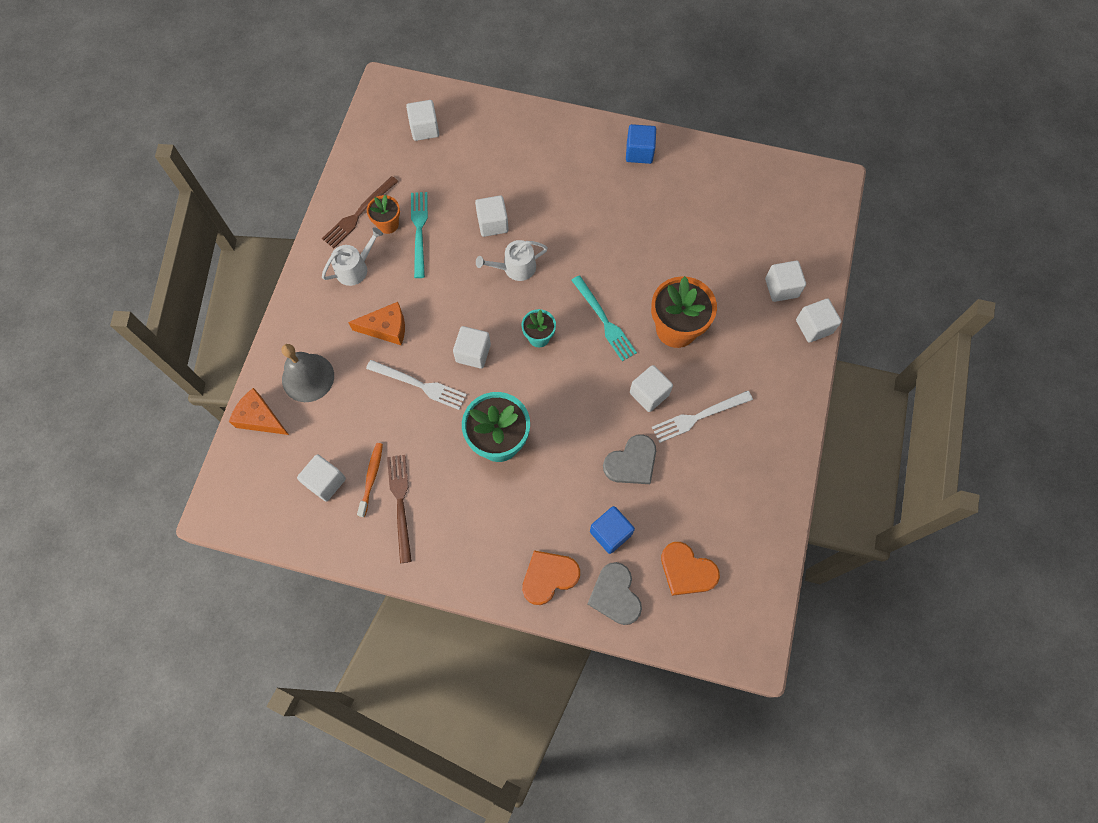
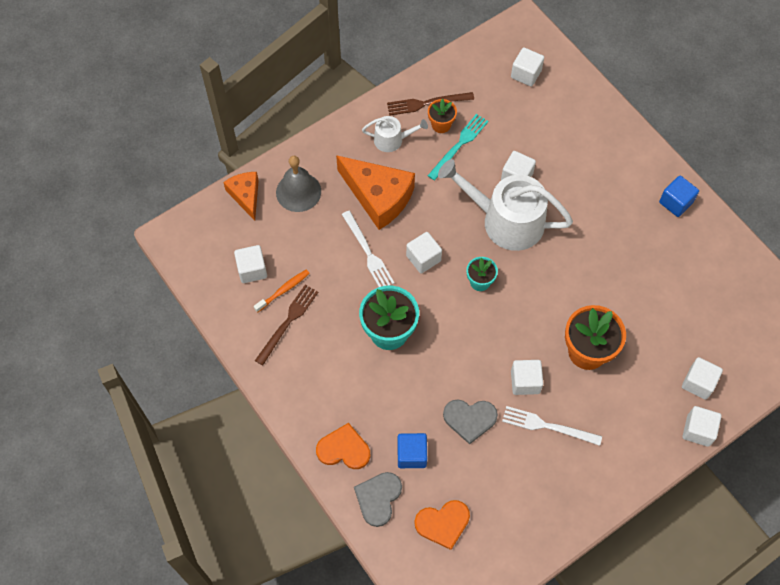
camera: 40 degrees right, 5 degrees down
(386, 328) = (378, 197): orange cheese -> orange cheese, size x1.72
(515, 268) = (505, 220): white watering can -> white watering can, size x2.04
(604, 320) = (538, 305): turquoise fork -> none
(687, 570) = (443, 523): orange heart -> orange heart turned 90 degrees counterclockwise

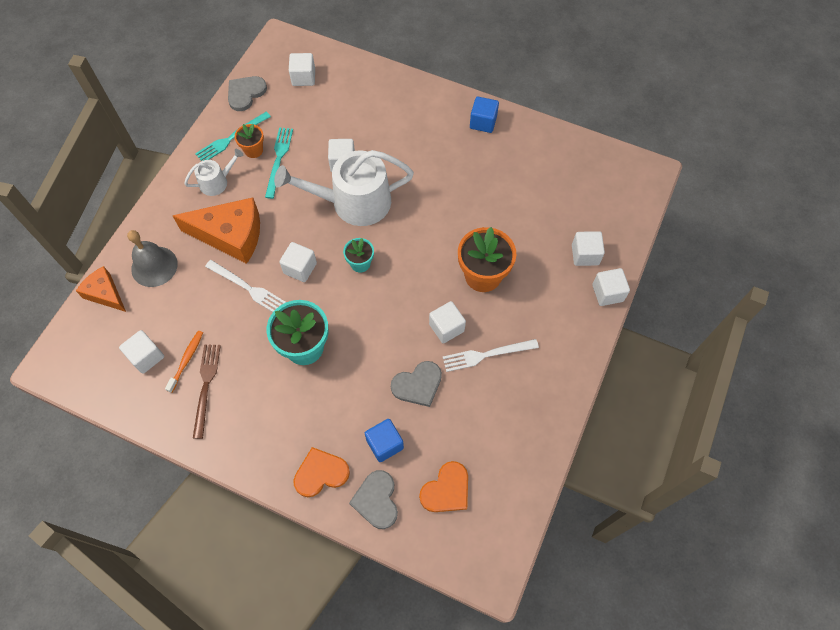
camera: 30 degrees left, 0 degrees up
(427, 103) = (231, 138): brown fork -> turquoise fork
(463, 65) = (245, 93): none -> grey heart

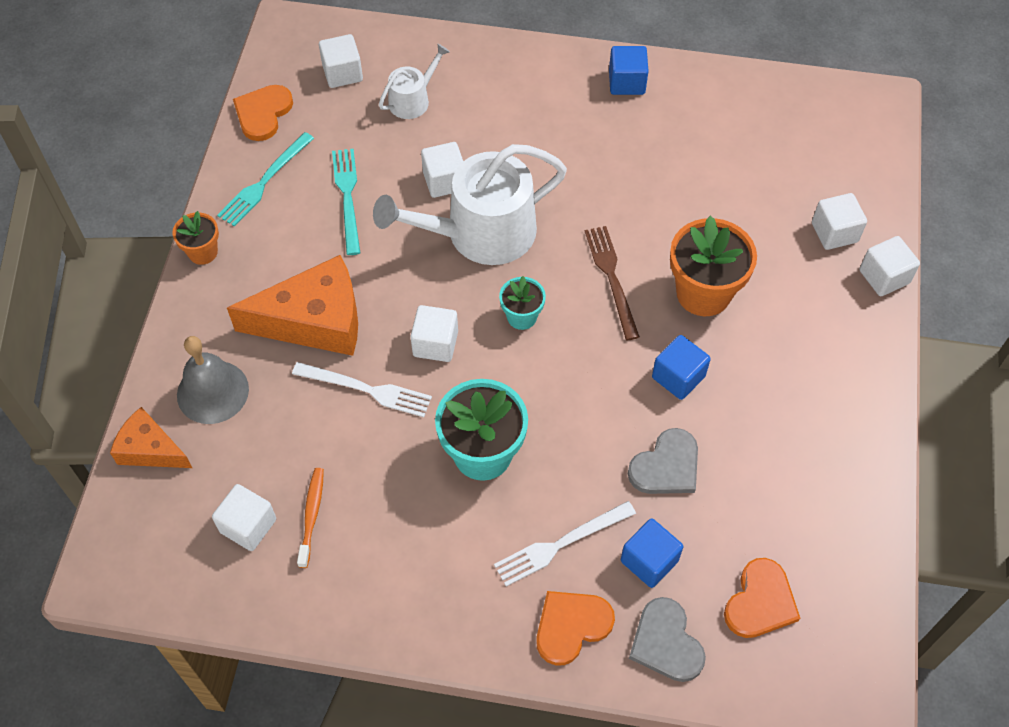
camera: 15 degrees left, 5 degrees down
(206, 386) = (355, 546): brown fork -> brown fork (611, 278)
(217, 182) = (265, 249): white watering can -> white watering can (413, 100)
(245, 93) = (263, 113): grey heart -> orange heart
(253, 150) = (305, 192): orange flower pot -> orange flower pot (203, 252)
(446, 327) = (678, 377): white cube -> blue cube
(486, 355) = (748, 401): white fork -> white fork (560, 544)

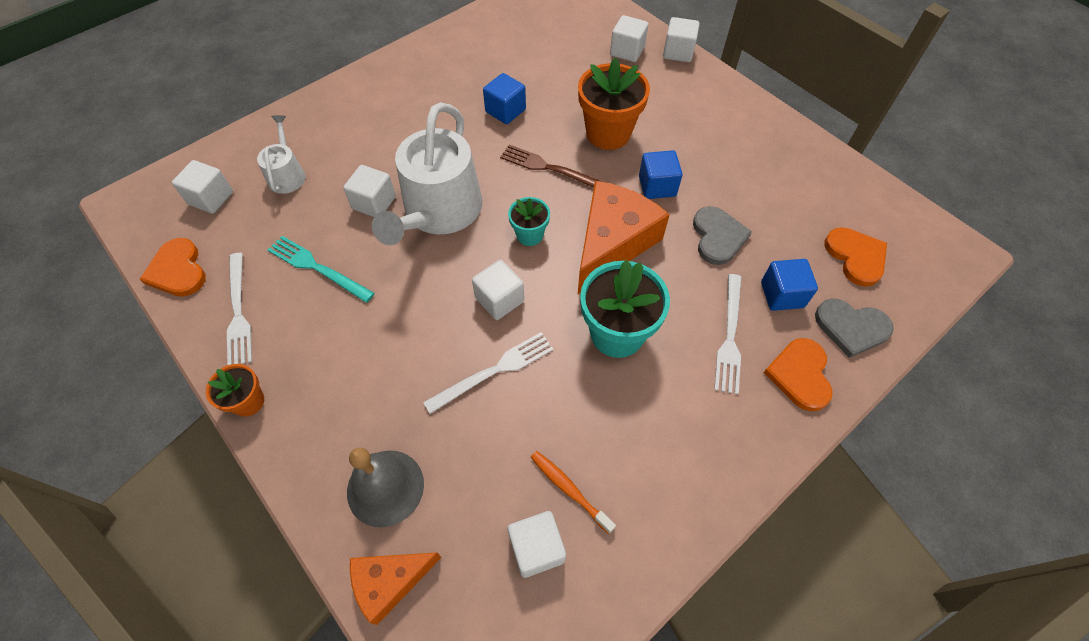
camera: 50 degrees left, 0 degrees up
(264, 182) = (238, 312): turquoise fork -> white fork
(314, 321) = (399, 365): orange cheese -> orange cheese (612, 243)
(626, 82) = (415, 64): blue cube -> blue cube (505, 111)

